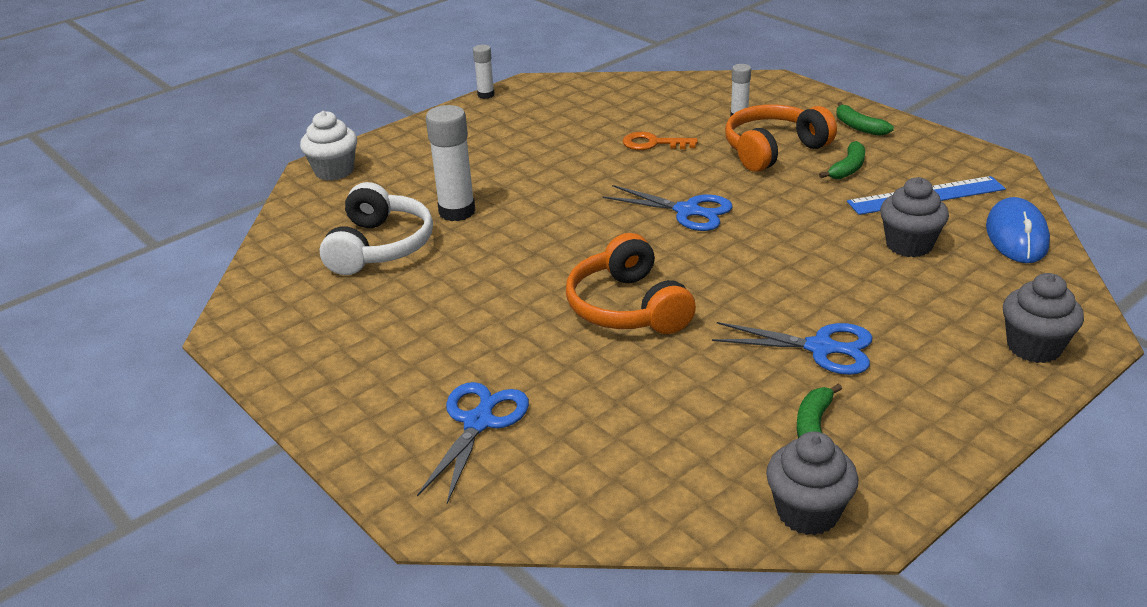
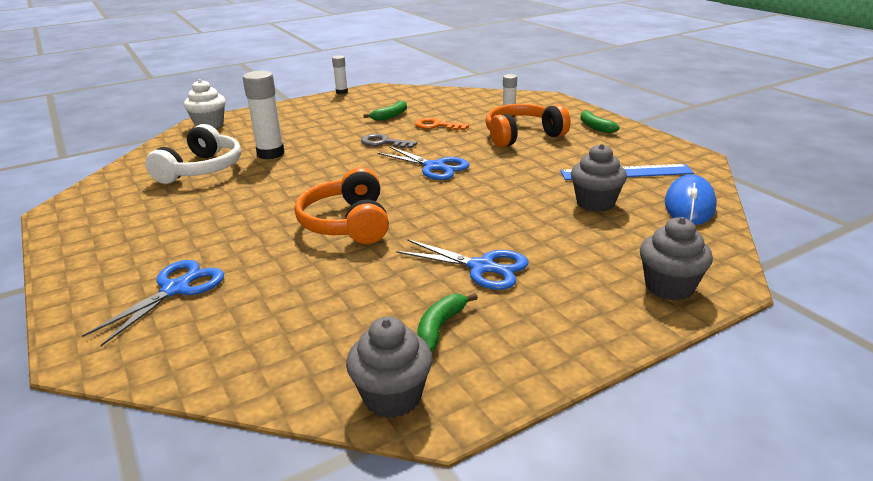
camera: 10 degrees right, 5 degrees down
(598, 178) = (383, 143): none -> grey key
(848, 168) = (573, 151): green banana -> green banana (390, 116)

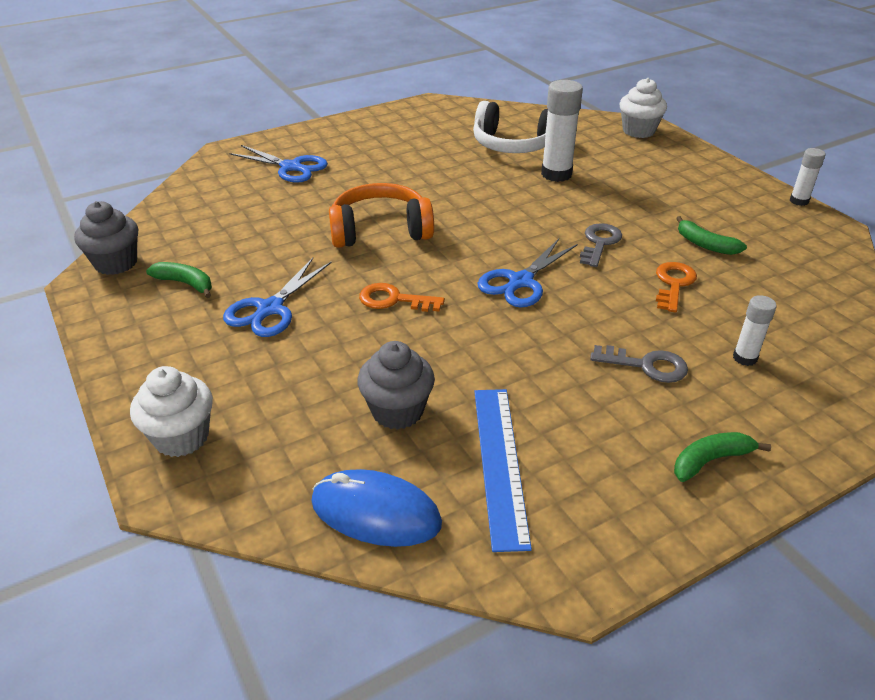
camera: 90 degrees right, 10 degrees up
(462, 211) = (393, 300): none -> orange key
(522, 136) = (647, 365): orange headphones -> grey key
(669, 287) = (181, 437): grey cupcake -> white cupcake

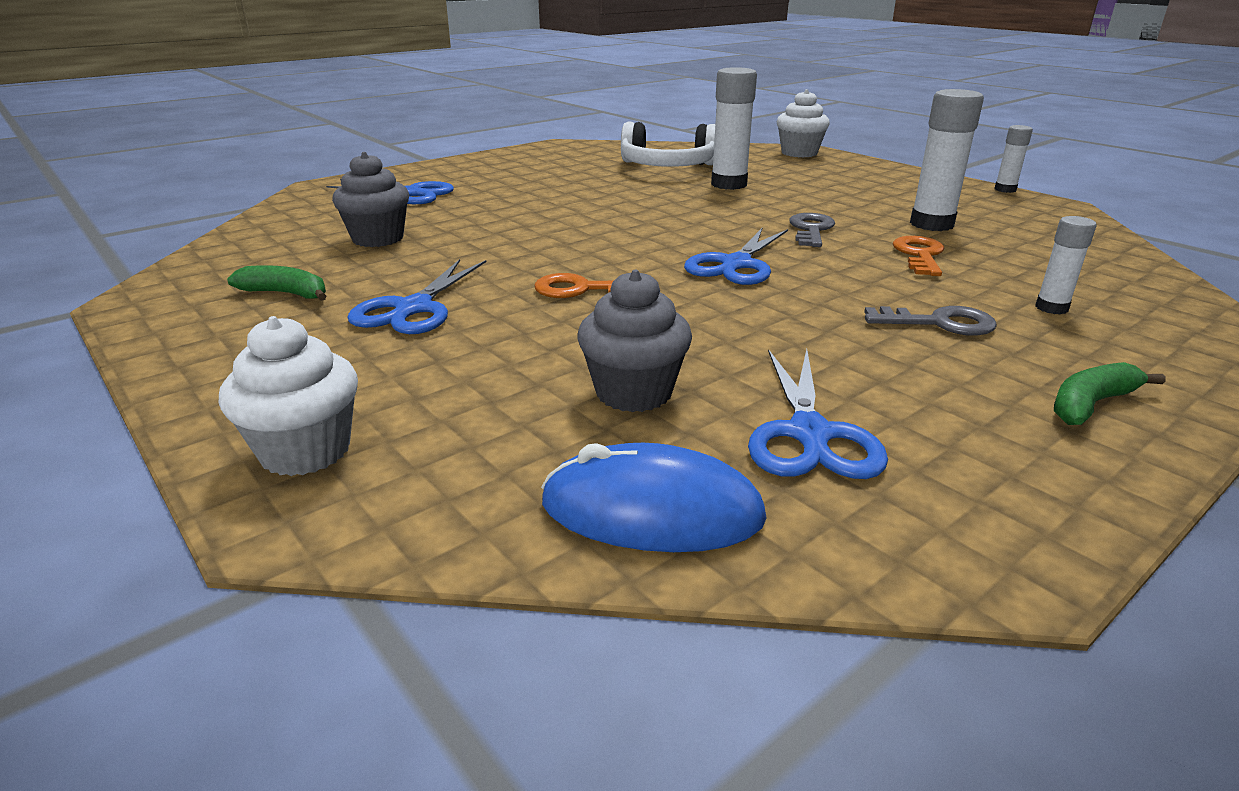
camera: 10 degrees left, 10 degrees down
(116, 263) = (181, 282): grey cupcake -> grey cupcake (378, 238)
(380, 230) = (539, 235): orange headphones -> none
(499, 463) = (809, 434): blue ruler -> blue scissors
(705, 244) = (931, 224): green banana -> white glue stick

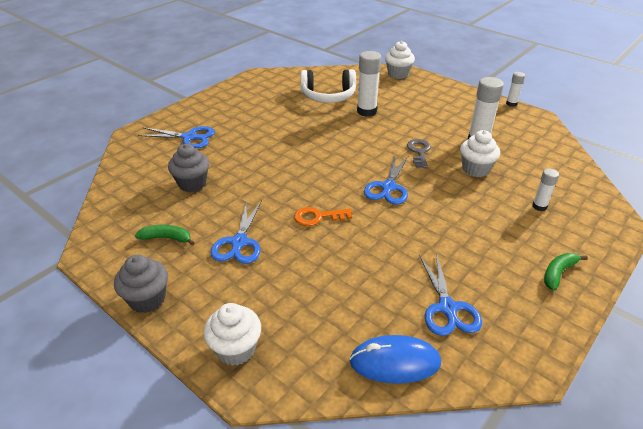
camera: 10 degrees left, 10 degrees up
(634, 392) = (366, 291): grey cupcake -> grey cupcake (147, 299)
(919, 255) = (475, 169): orange key -> white cupcake
(940, 323) = (491, 224): grey key -> none

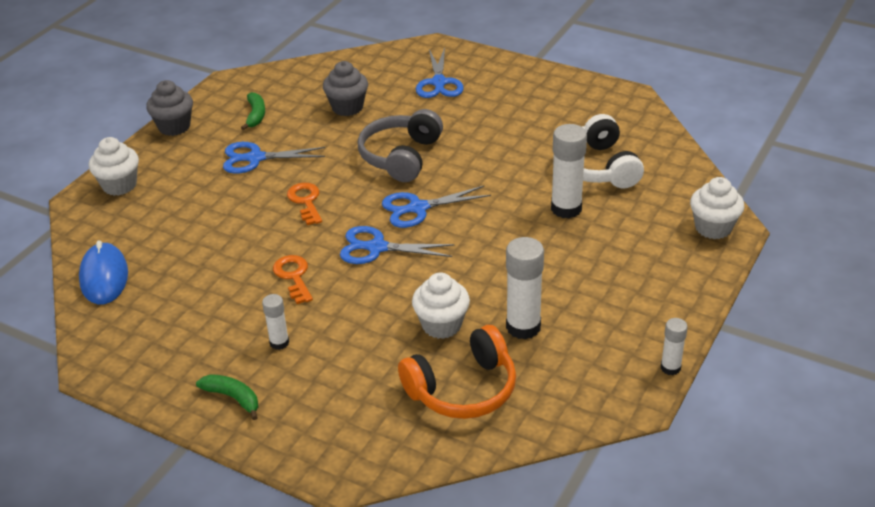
camera: 80 degrees right, 0 degrees up
(278, 165) = (401, 156): none -> grey headphones
(415, 231) = (293, 276): none -> orange key
(419, 152) = (470, 268): grey key -> none
(447, 308) = (172, 307): blue scissors -> blue scissors (418, 208)
(535, 168) = (463, 389): none -> orange headphones
(539, 206) = (366, 388): white glue stick -> white glue stick (279, 343)

